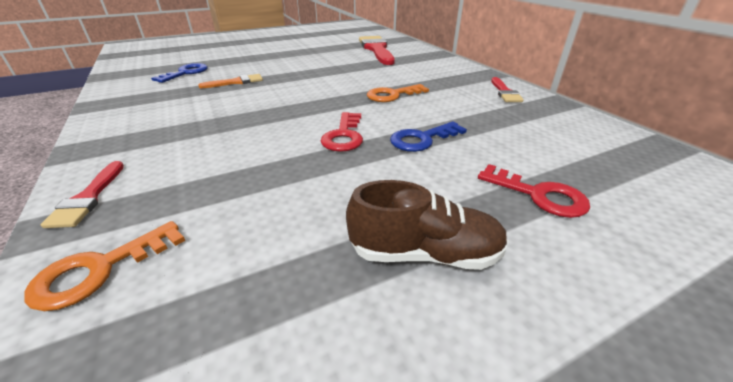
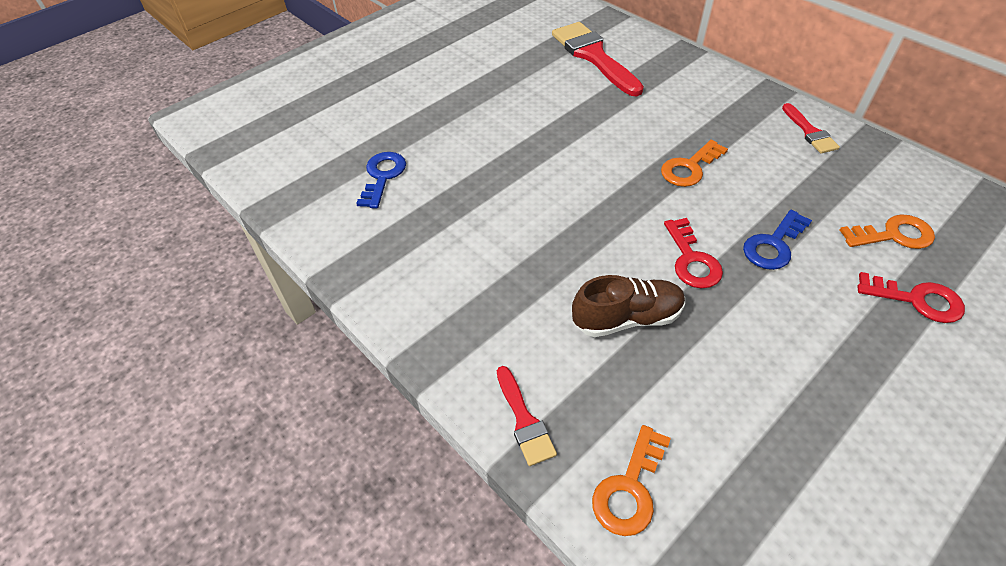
camera: 15 degrees left, 15 degrees up
(236, 82) = (474, 183): orange brush -> none
(424, 253) = (863, 394): brown shoe -> brown shoe (627, 318)
(541, 151) = (893, 235): none -> orange key

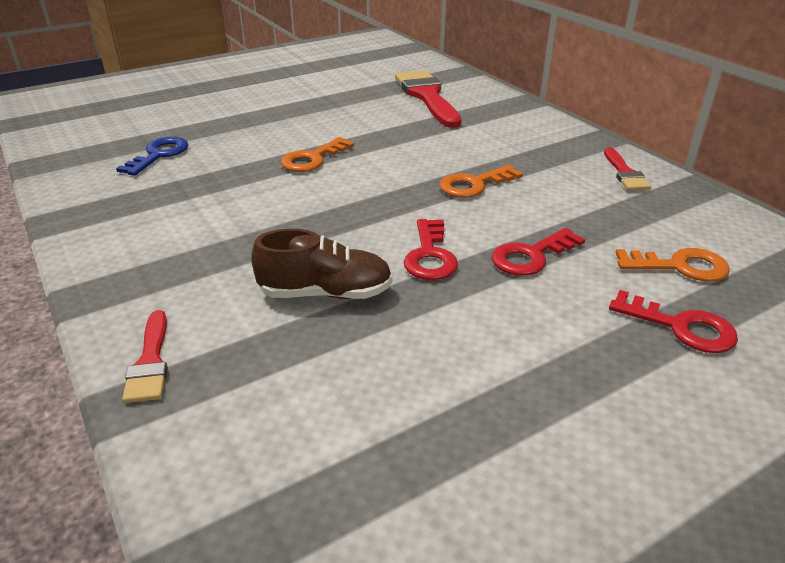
camera: 10 degrees right, 15 degrees down
(630, 488) = (223, 445): orange key -> orange key (313, 159)
(773, 245) = (531, 256): blue key -> red key

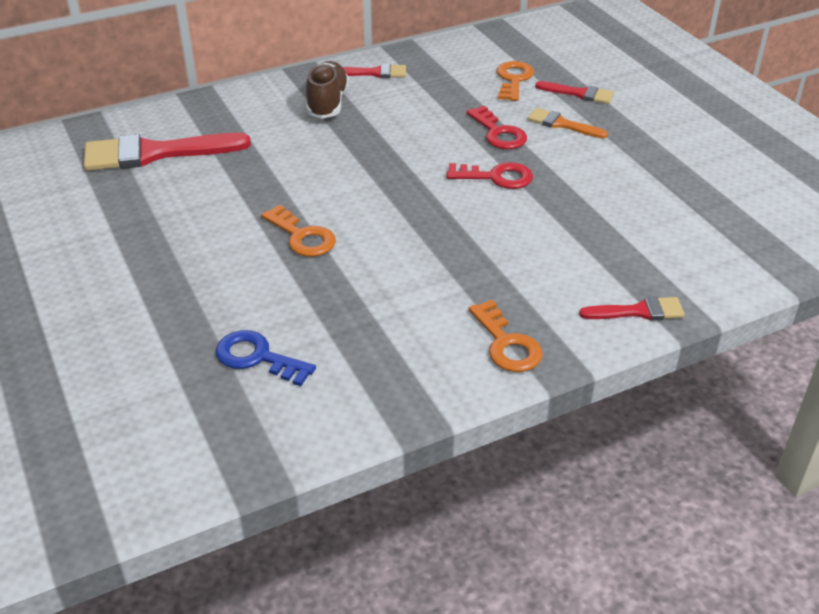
camera: 85 degrees left, 5 degrees up
(325, 293) = (548, 229): brown shoe -> brown shoe (327, 103)
(474, 184) = (380, 145): orange key -> orange key (506, 343)
(579, 308) = (562, 124): none -> orange brush
(680, 327) = (579, 94): red key -> red brush

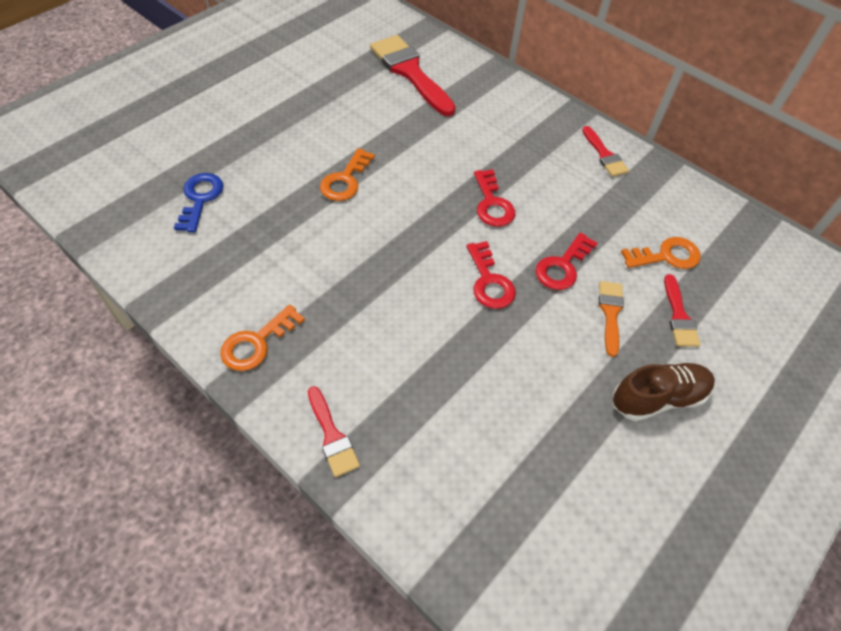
camera: 65 degrees right, 15 degrees up
(327, 103) = (536, 140): brown shoe -> brown shoe (658, 398)
(398, 150) = (492, 204): none -> red key

